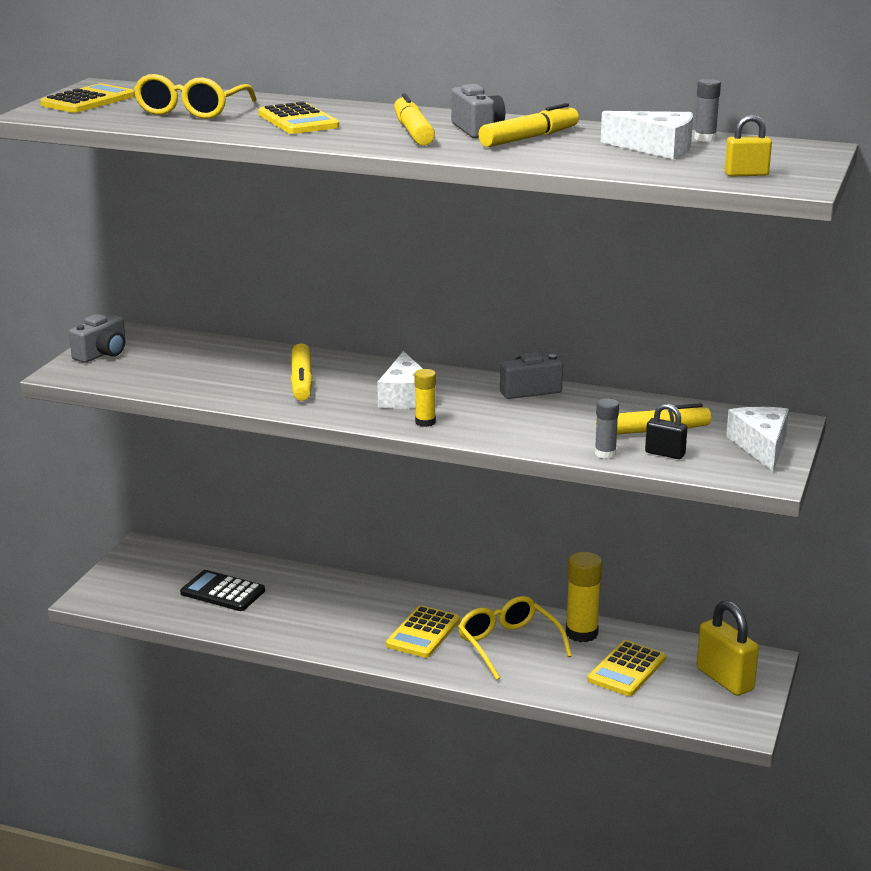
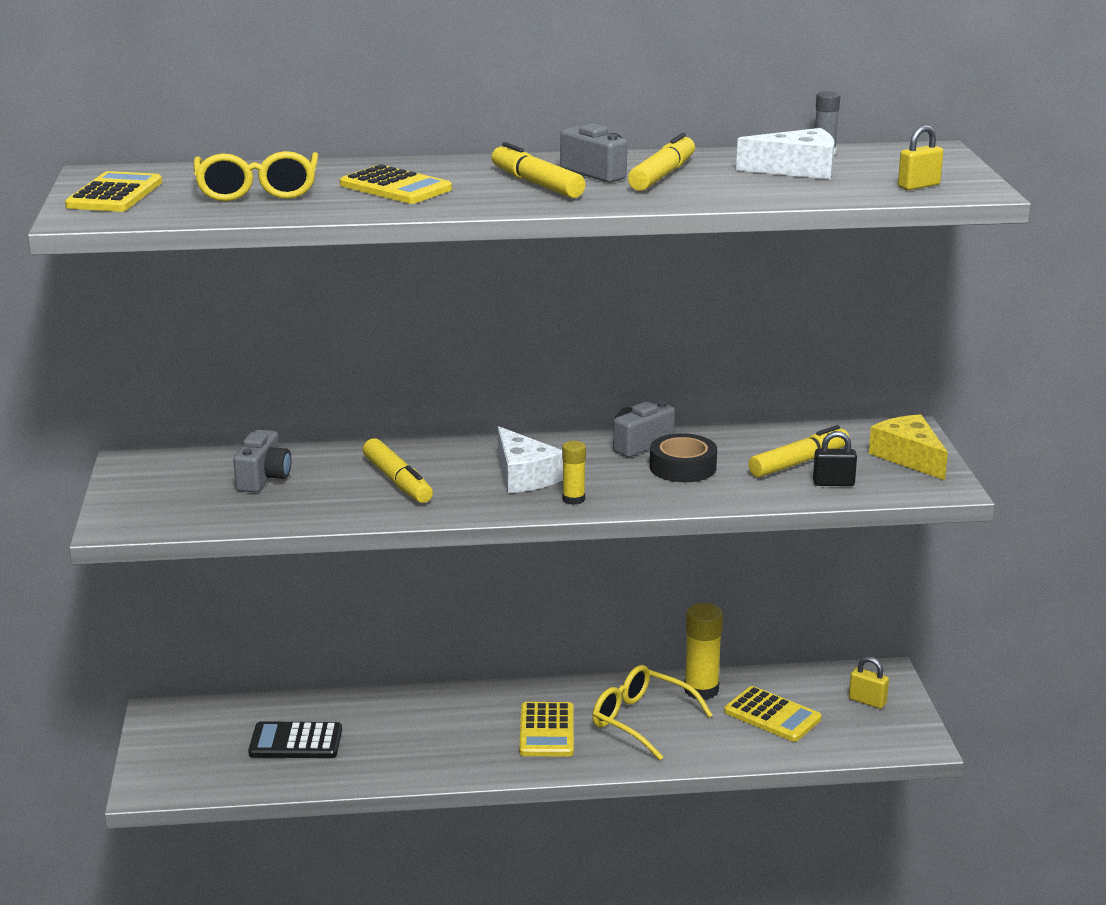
camera: 25 degrees left, 0 degrees up
(102, 354) = (135, 494): grey camera -> grey camera (264, 478)
(545, 415) = (683, 467): none -> black tape
(605, 453) = (780, 495): grey glue stick -> none
(626, 669) = (772, 715): yellow calculator -> yellow calculator turned 60 degrees counterclockwise
(725, 679) = (867, 701): yellow padlock -> yellow padlock, size x0.56
(761, 446) = (909, 457): white cheese -> yellow cheese

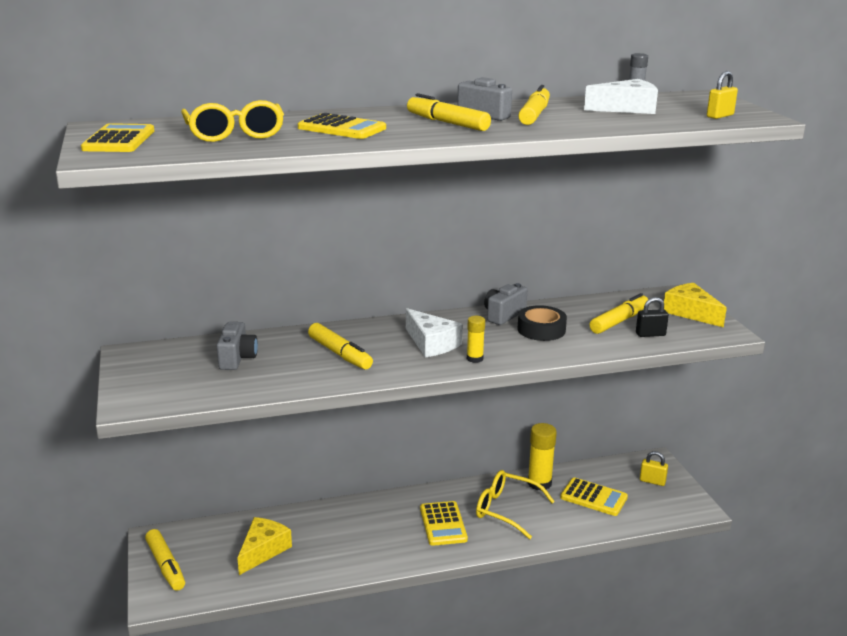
camera: 10 degrees left, 0 degrees up
(166, 749) = (165, 566): none -> yellow marker
(296, 742) = (263, 550): black calculator -> yellow cheese

